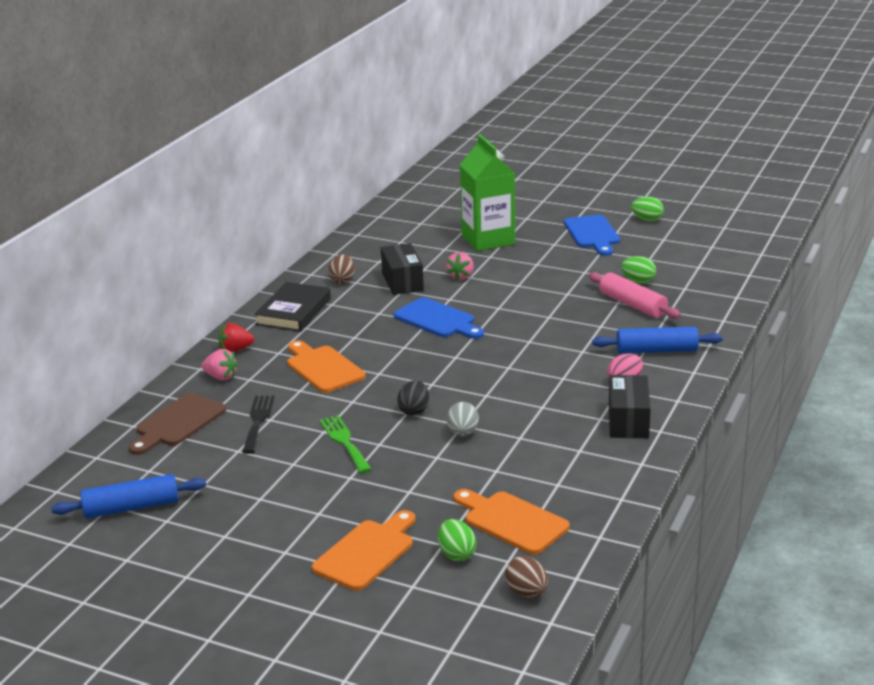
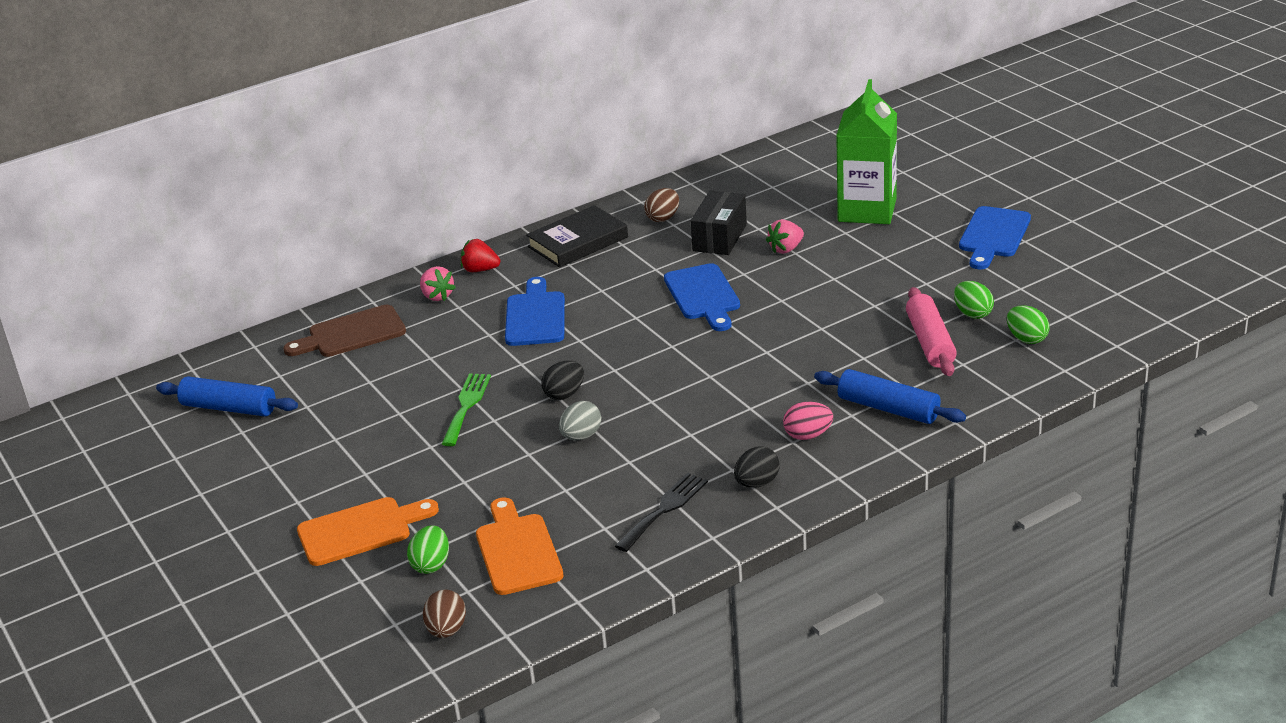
camera: 35 degrees right, 5 degrees up
(258, 421) = (417, 356): black fork -> black fork (664, 509)
(323, 368) = (535, 316): orange cutting board -> blue cutting board
(628, 421) = (757, 483): black box -> black egg
(647, 220) = (1081, 234): green egg -> green egg (1026, 339)

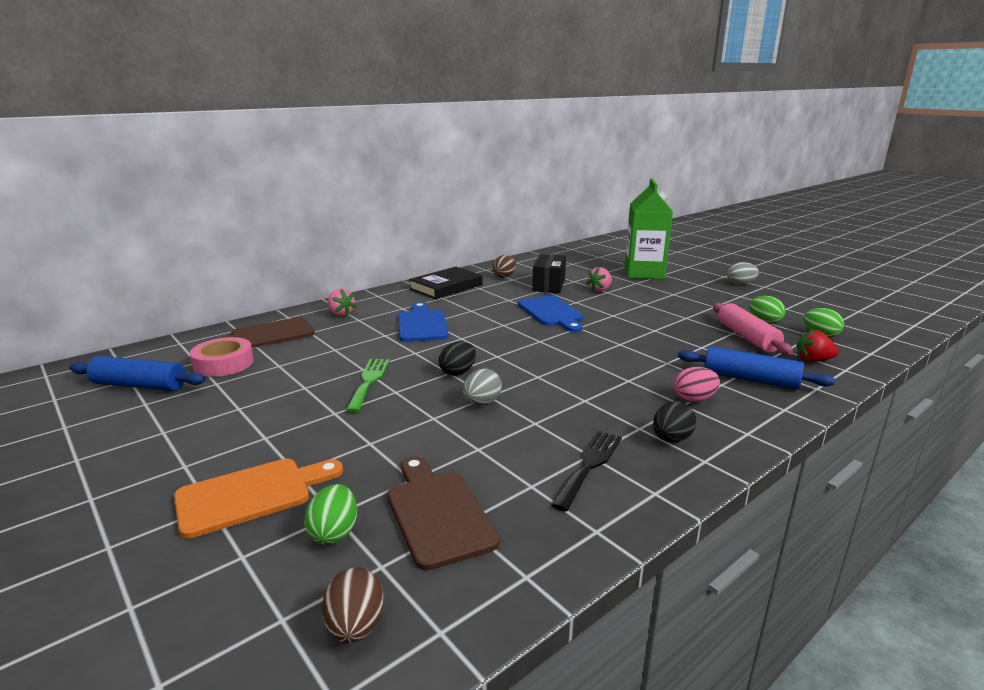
camera: 10 degrees left, 10 degrees down
(309, 378) = (223, 364): none -> pink tape
(480, 270) = (374, 300): red strawberry -> red strawberry (813, 360)
(517, 550) = (437, 513): orange cutting board -> brown cutting board
(993, 235) = (740, 284): blue cutting board -> grey egg

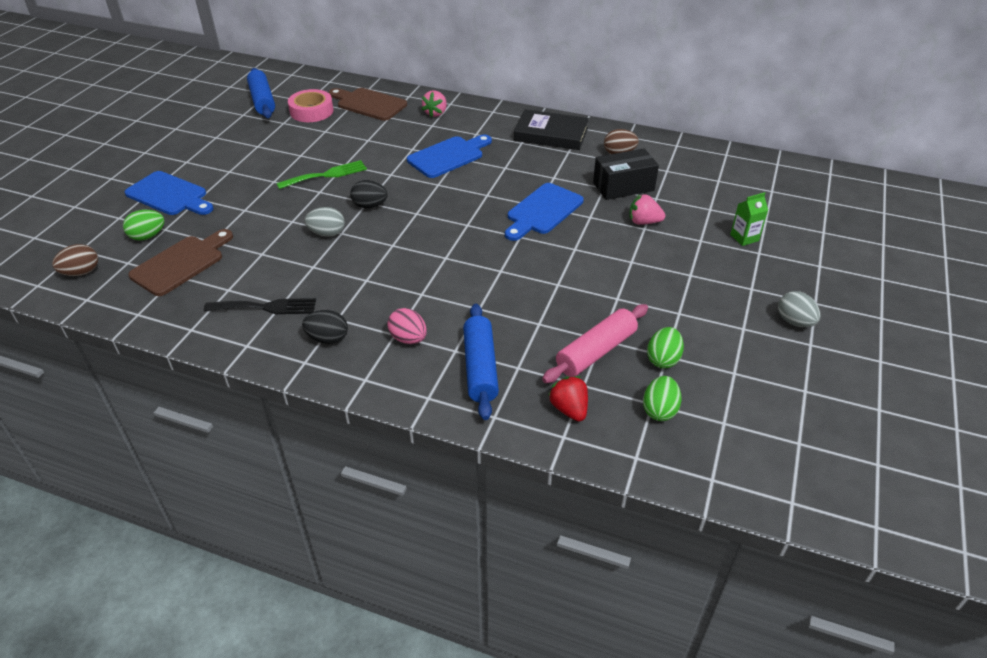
camera: 60 degrees right, 20 degrees up
(251, 495) = (169, 195): orange cutting board -> blue cutting board
(644, 273) = (744, 238): green carton -> green carton, size x0.42

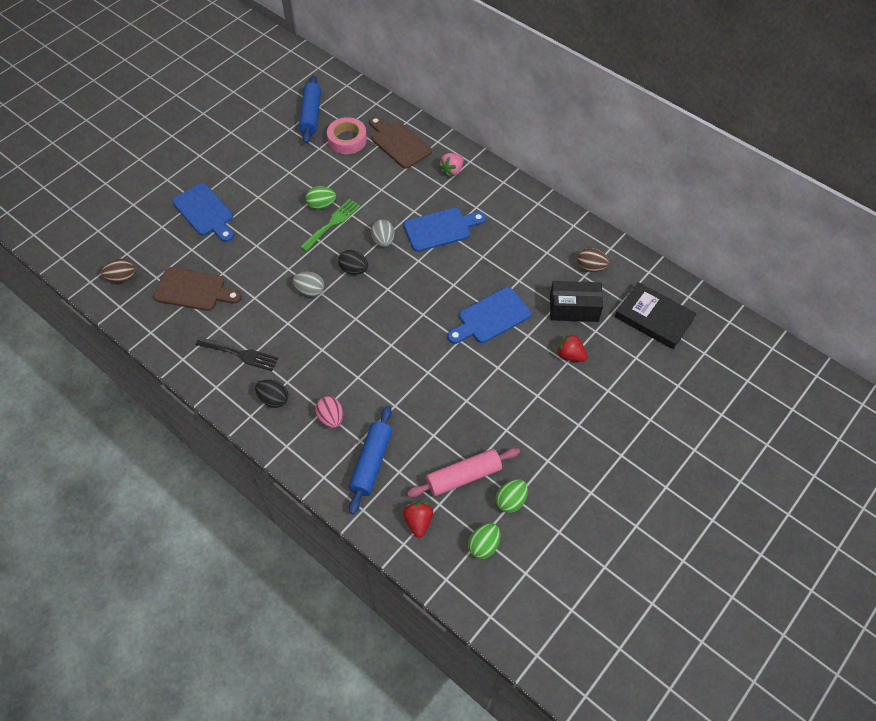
camera: 20 degrees right, 15 degrees up
(148, 236) = (177, 254): green egg -> green egg (321, 205)
(181, 263) = (193, 290): brown cutting board -> brown cutting board turned 45 degrees clockwise
(326, 175) = (332, 223): green fork -> green fork turned 45 degrees counterclockwise
(551, 134) = (541, 226): black book -> black book (654, 318)
(643, 222) = (570, 355): pink strawberry -> red strawberry
(744, 238) = (647, 399): green carton -> none
(794, 322) = (636, 500): grey egg -> grey egg (383, 241)

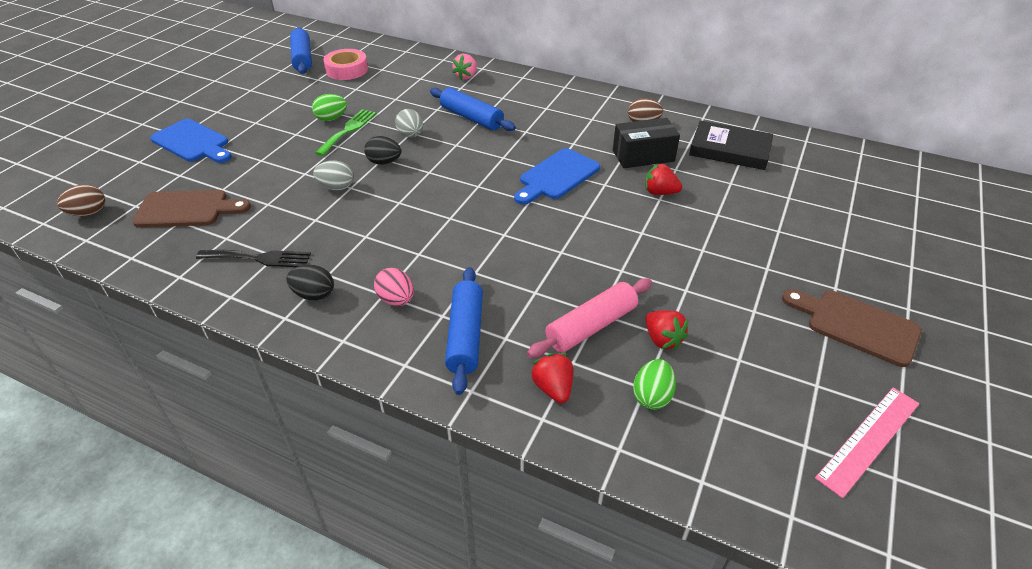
camera: 15 degrees left, 15 degrees down
(399, 143) = (403, 65): brown cutting board -> brown cutting board (856, 325)
(441, 229) = (471, 118): blue cutting board -> blue rolling pin
(511, 501) = (662, 339): green egg -> red strawberry
(617, 617) = (869, 439): none -> pink ruler

